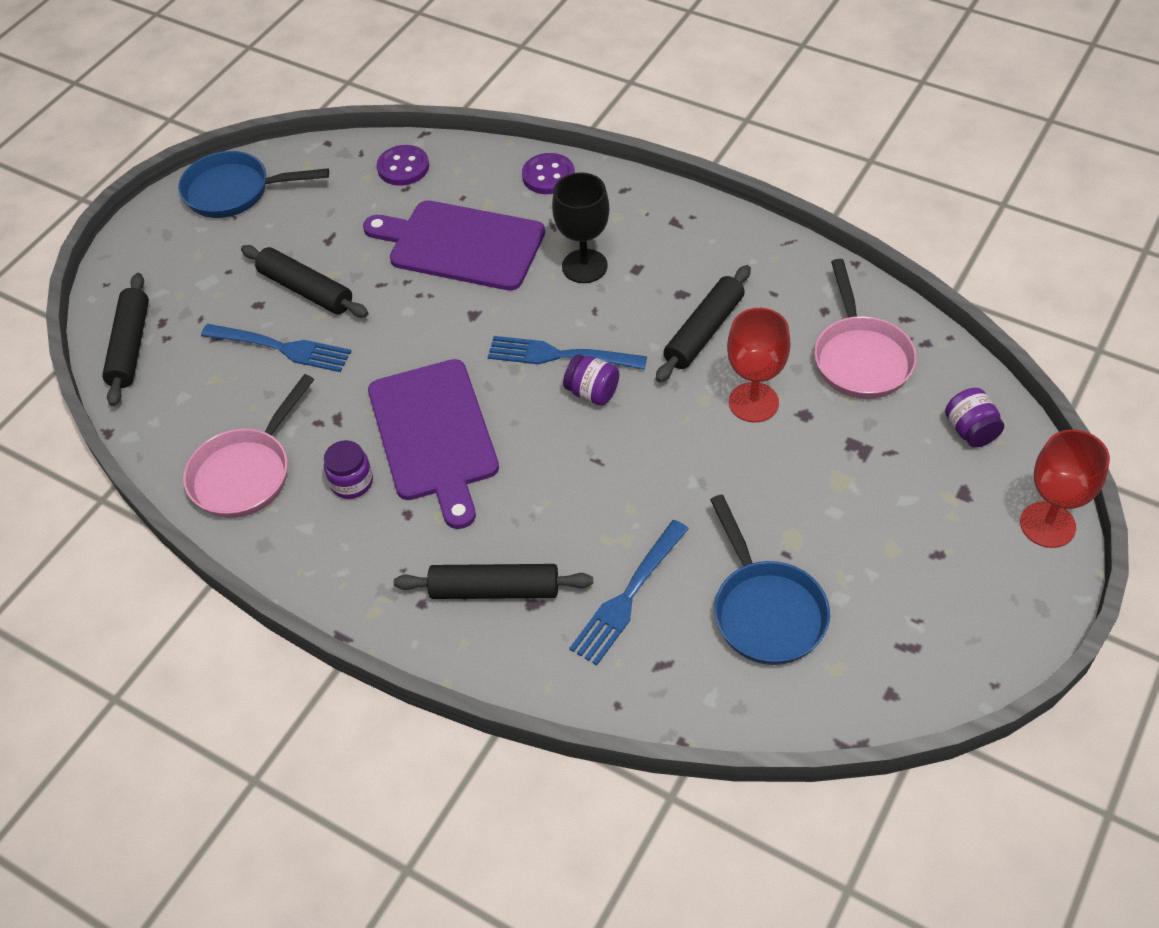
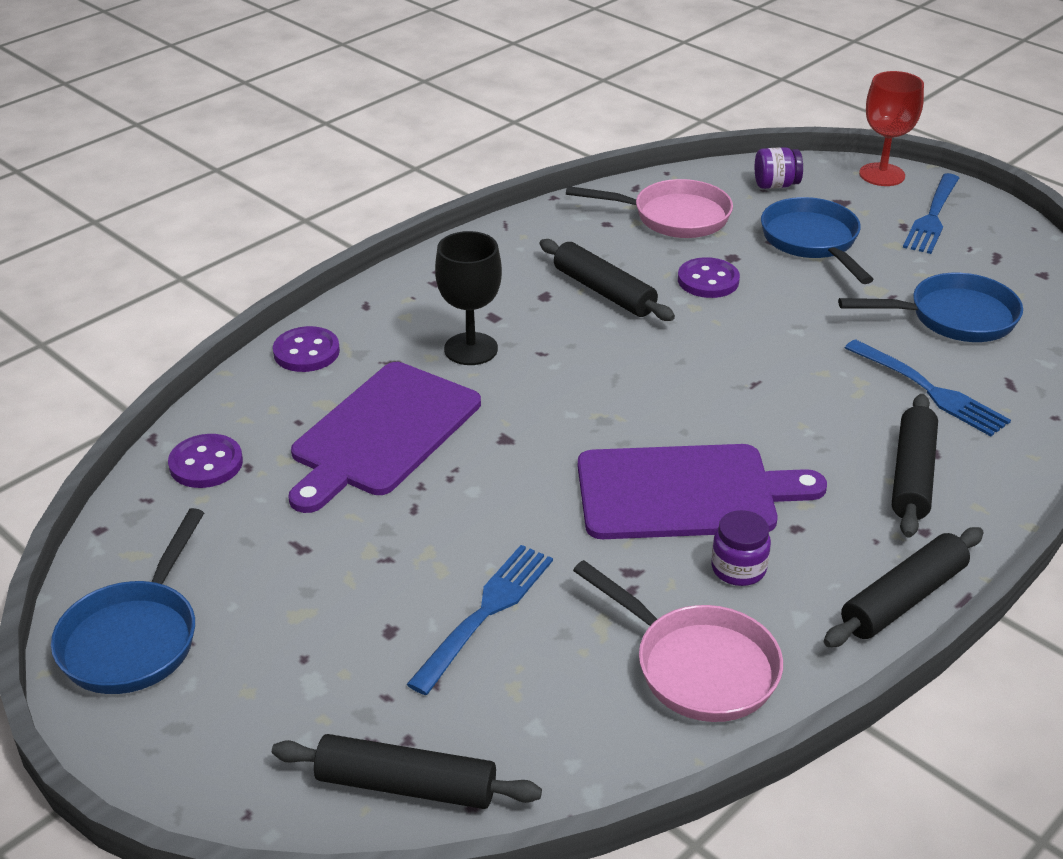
camera: 80 degrees left, 15 degrees down
(306, 290) = (387, 579): black rolling pin -> black rolling pin (903, 599)
(560, 355) = (598, 385): blue fork -> blue fork (932, 217)
(592, 392) = (660, 372): purple jar -> none
(753, 402) = (708, 280): red goblet -> purple button
(864, 476) = (812, 242): none -> blue pan

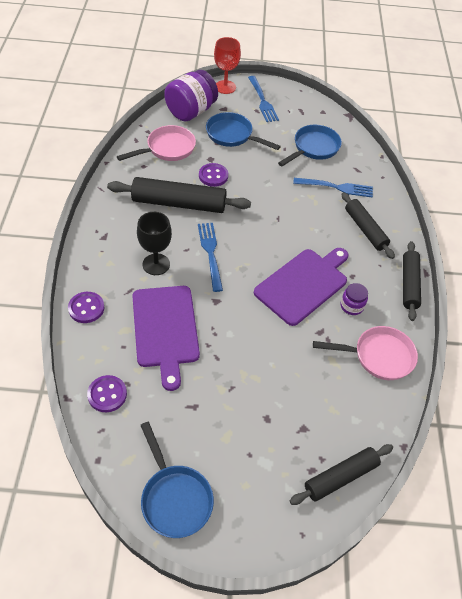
camera: 45 degrees left, 15 degrees up
(485, 613) = (291, 385): blue fork -> blue fork (210, 253)
(603, 291) = (179, 203): black rolling pin -> black rolling pin, size x1.55
(776, 185) = (191, 111): purple jar -> purple jar, size x2.05

